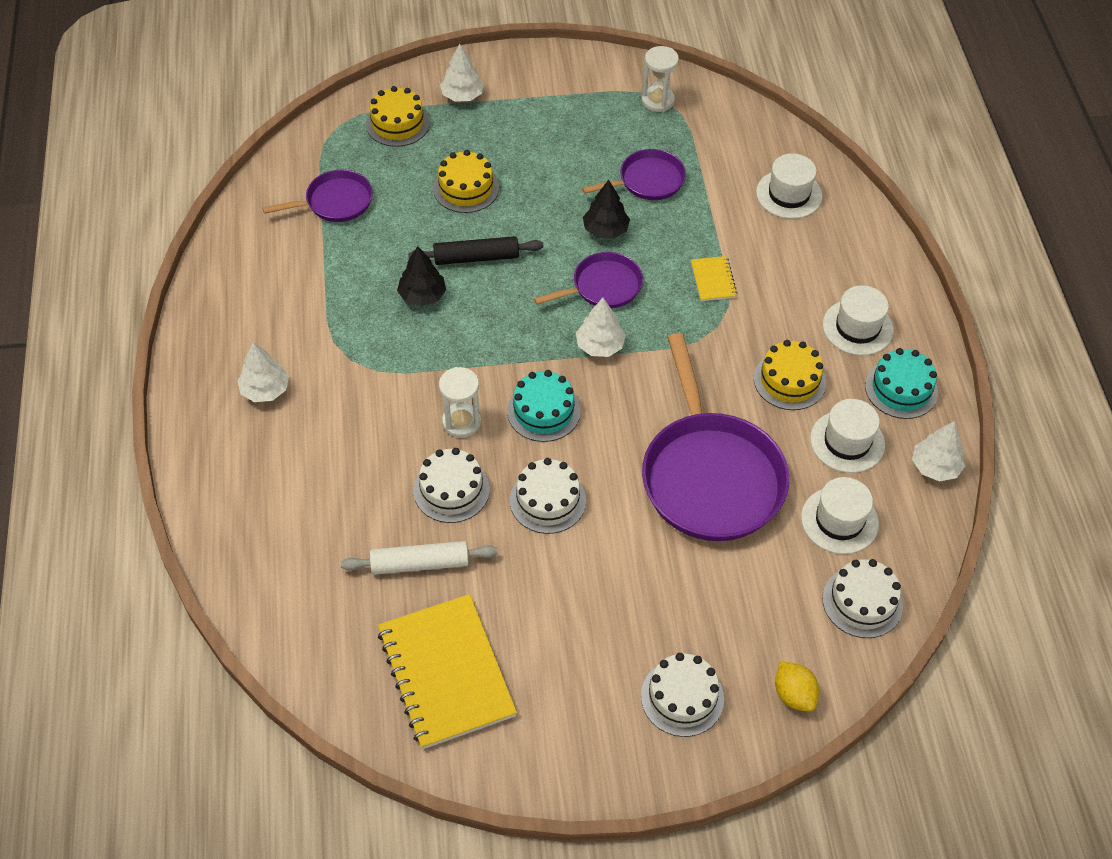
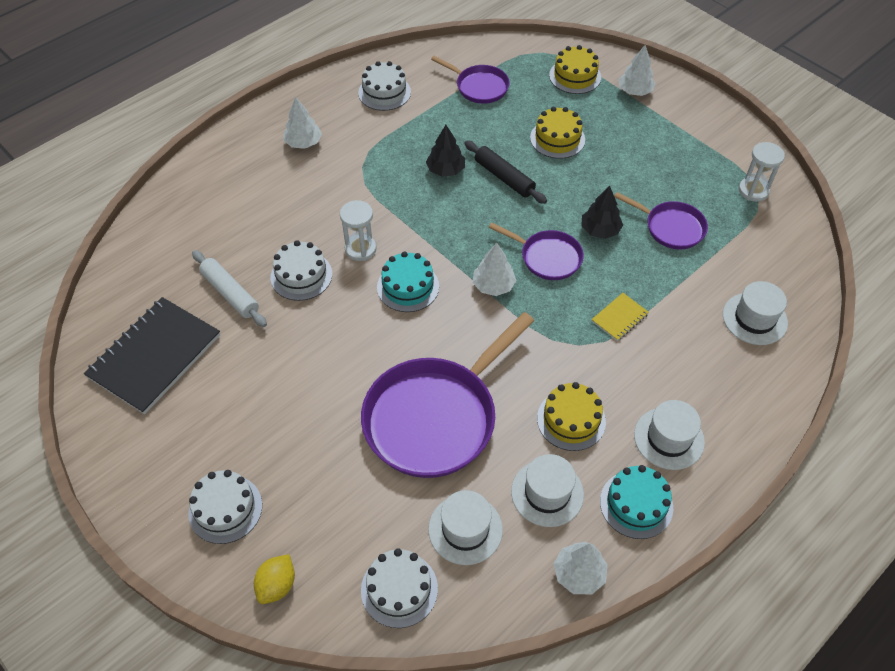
camera: 55 degrees right, 0 degrees up
(446, 673) = (155, 356): yellow notebook -> black notebook
(548, 500) = (334, 332): white cake -> white cake (384, 92)

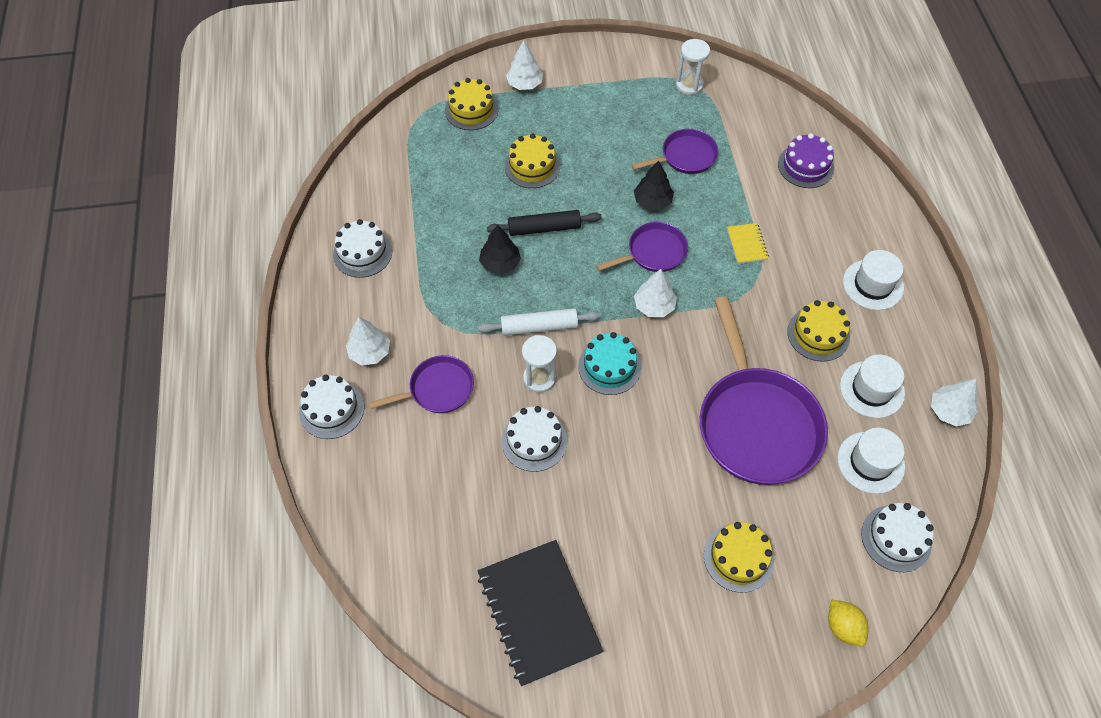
camera: 55 degrees left, 5 degrees up
(225, 509) = (746, 632): white cake -> white cake (331, 409)
(230, 293) = (510, 510): white rolling pin -> white rolling pin (539, 327)
(292, 469) = (738, 558): none -> yellow cake
(479, 87) = (422, 181): purple pan -> purple pan (437, 389)
(636, 504) = (914, 340): turquoise cake -> none
(754, 318) = (805, 166): white hat -> purple cake

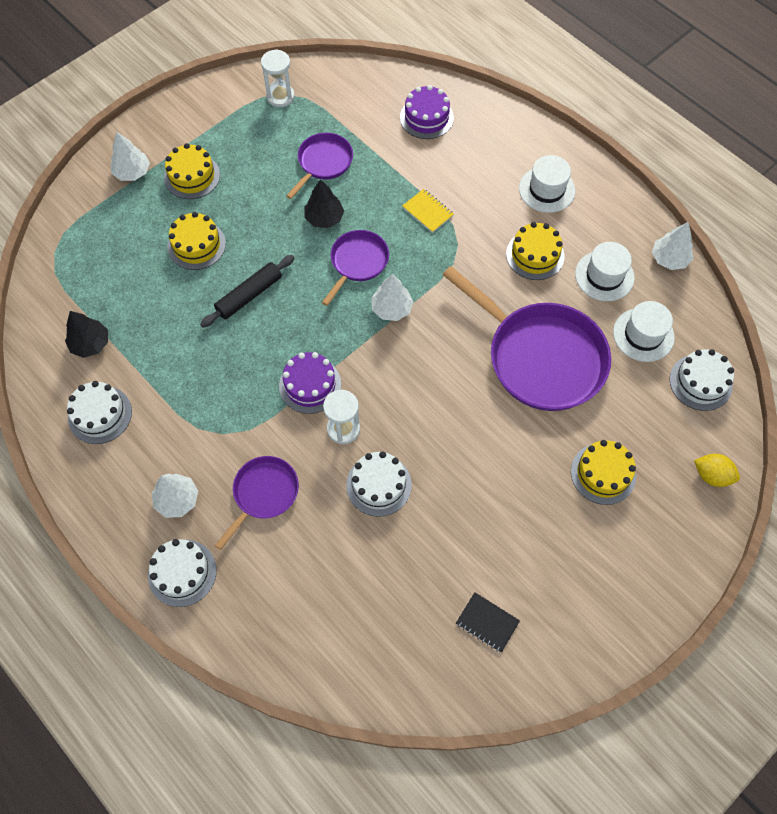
camera: 35 degrees left, 5 degrees up
(471, 110) = (100, 223): yellow cake -> yellow cake (192, 176)
(500, 263) = (234, 349): black tree -> black tree (90, 344)
(539, 327) = (310, 385): white rolling pin -> purple cake
(539, 612) = (487, 622): black notebook -> black notebook, size x0.45
(609, 366) = (393, 383): turquoise cake -> none

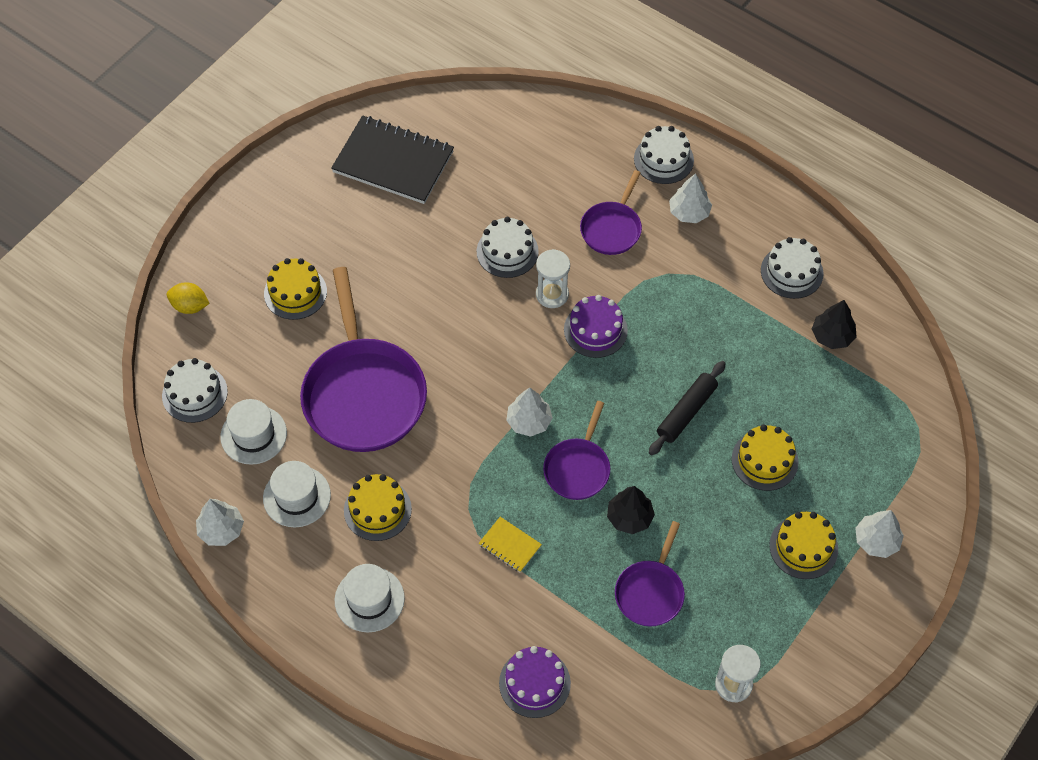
camera: 170 degrees right, 5 degrees down
(487, 622) = (393, 162): black notebook -> black notebook, size x2.24
(540, 357) = (363, 394): purple pan -> purple pan turned 135 degrees counterclockwise

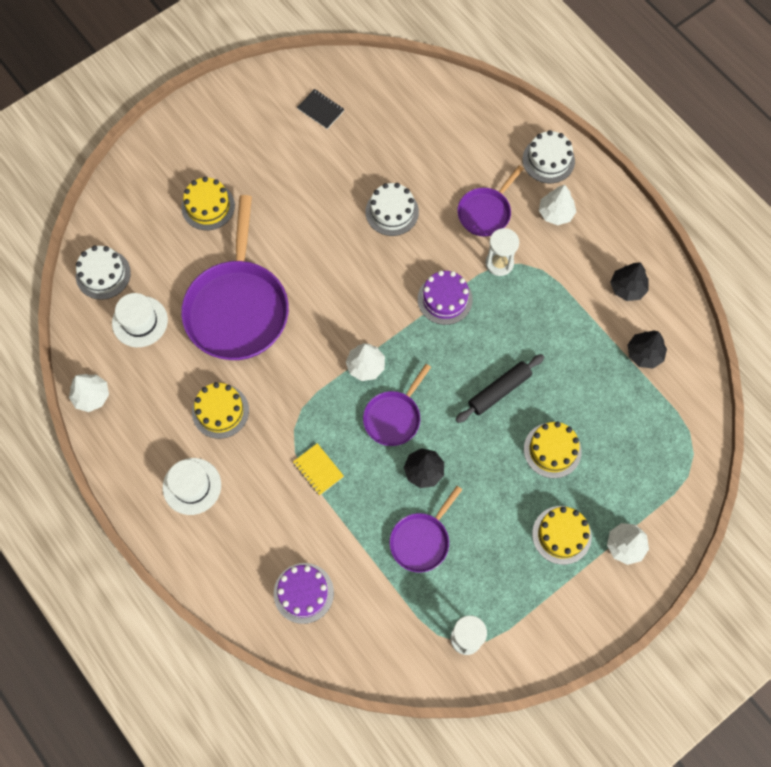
camera: 15 degrees right, 10 degrees up
(190, 306) = (120, 198): yellow lemon -> none
(297, 496) = (159, 383): white hat -> none
(393, 162) = (320, 110): black notebook -> black notebook, size x0.45
(552, 294) = (418, 259): white hourglass -> white hourglass (499, 263)
(791, 272) = (627, 288): white cake -> black tree

